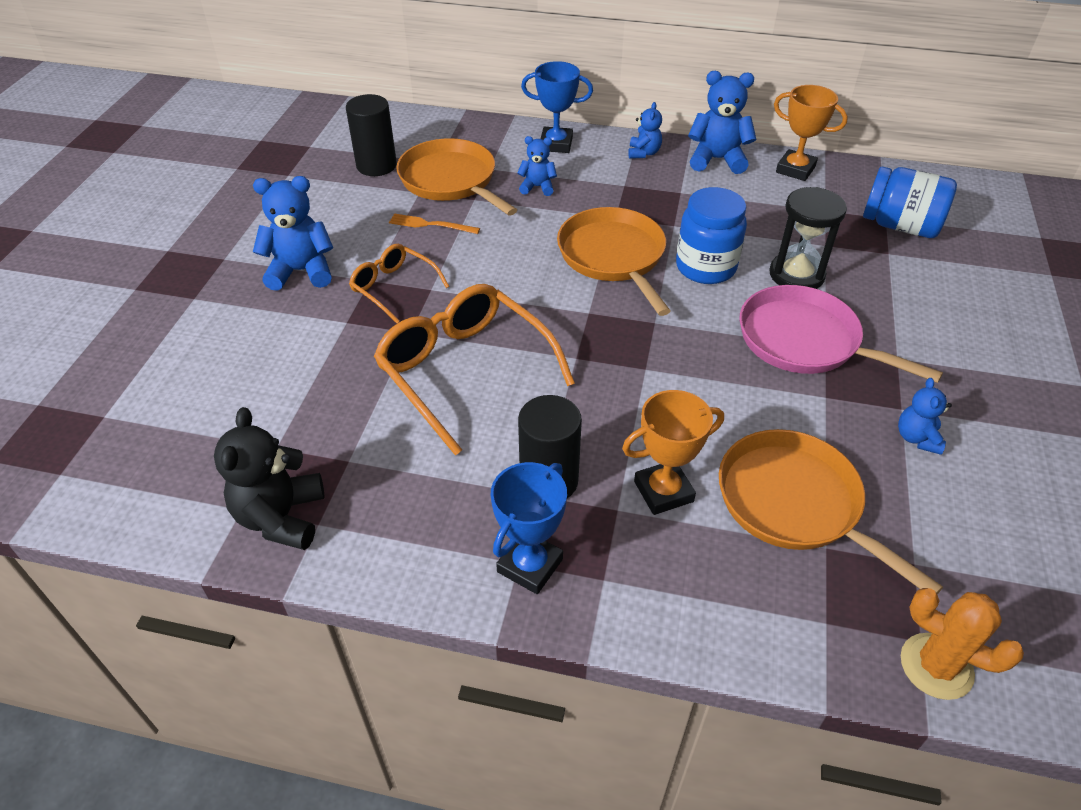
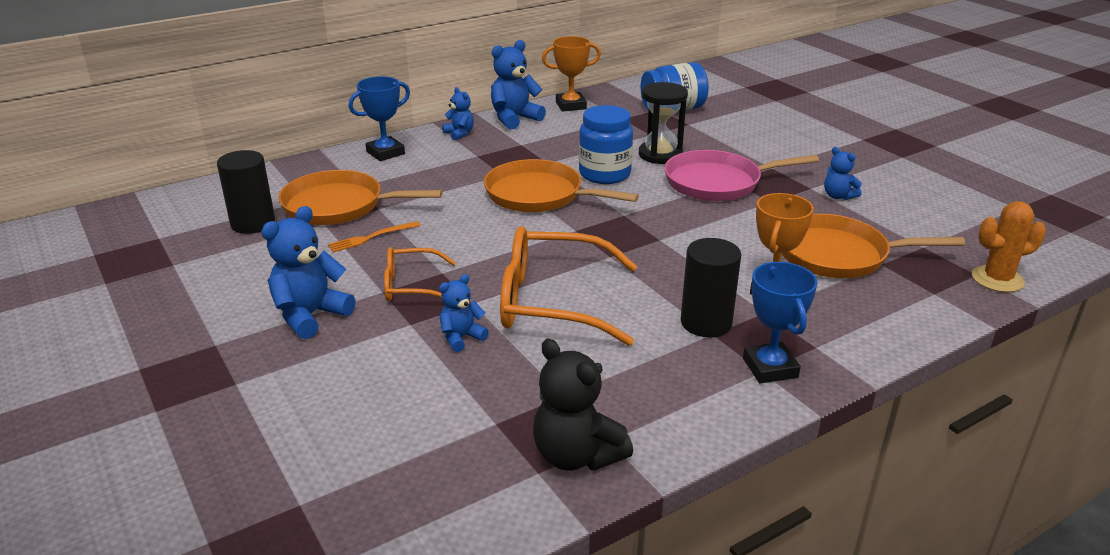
camera: 45 degrees left, 15 degrees down
(537, 187) = (416, 181): blue teddy bear -> blue teddy bear (461, 337)

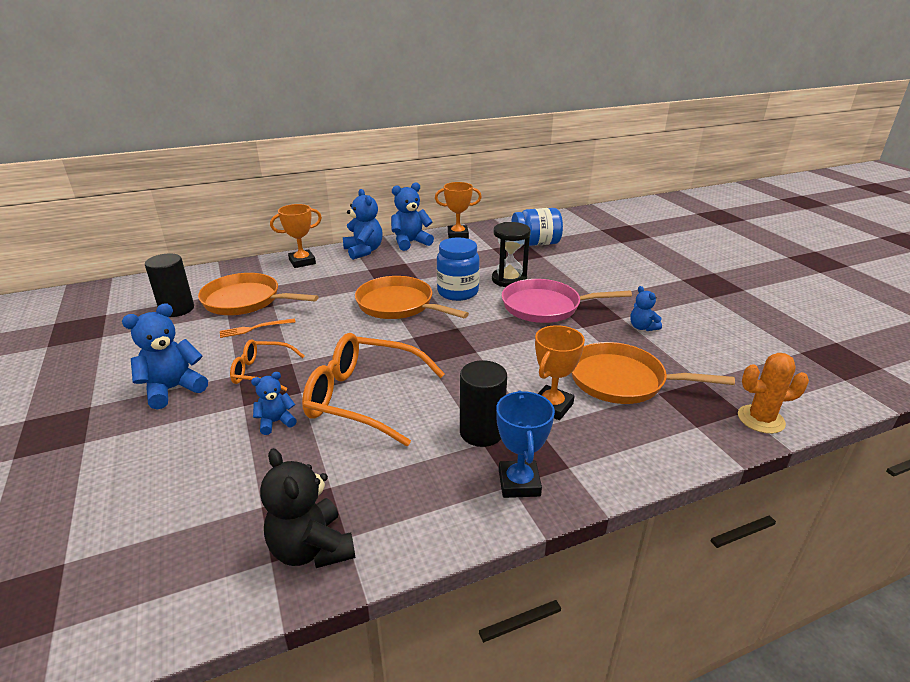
camera: 10 degrees right, 0 degrees up
(385, 153) = (302, 262): blue trophy -> orange trophy
(459, 134) = (364, 251): blue teddy bear -> blue teddy bear, size x1.73

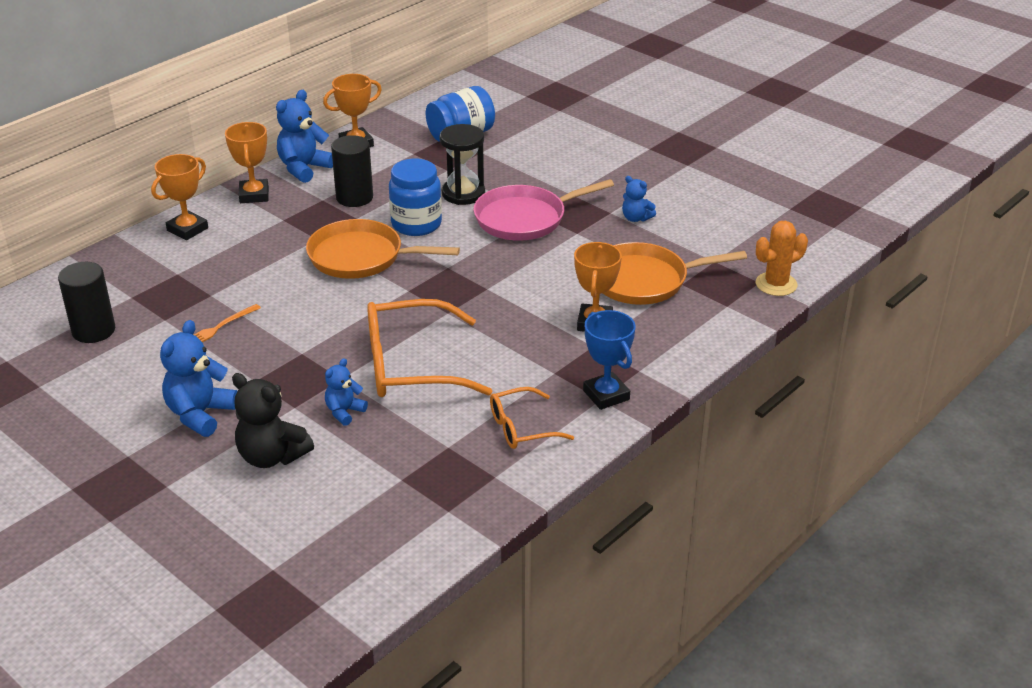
camera: 25 degrees left, 5 degrees up
(245, 300) = (169, 298): orange pan -> none
(262, 372) = (279, 371): orange glasses -> orange glasses (521, 428)
(311, 549) = (473, 492): black teddy bear -> black teddy bear (272, 456)
(364, 251) = (254, 195): blue teddy bear -> orange trophy
(481, 432) = (546, 364): black cylinder -> black cylinder (354, 198)

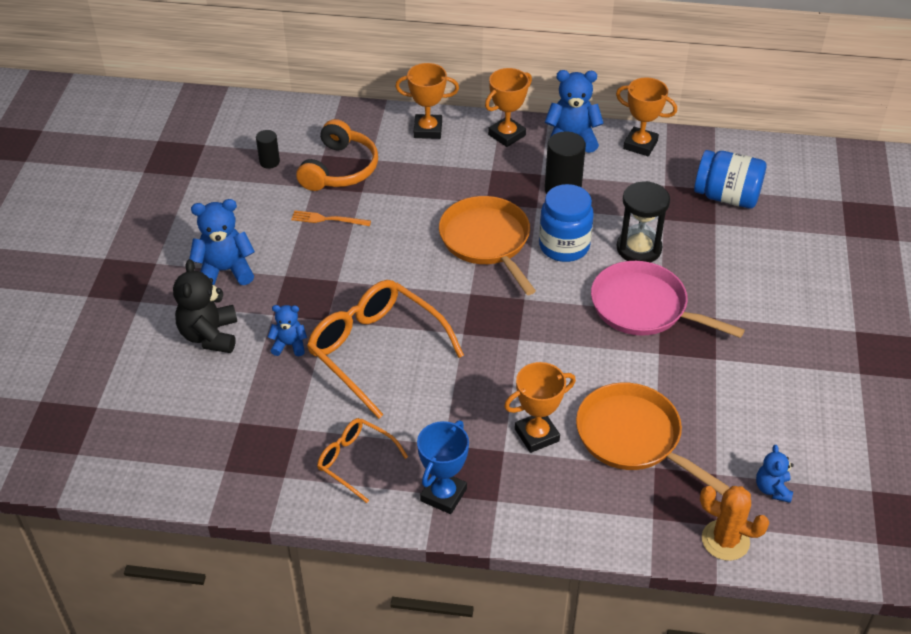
camera: 55 degrees right, 10 degrees up
(93, 331) = (269, 162): black cylinder -> black cylinder, size x0.57
(164, 295) = (339, 169): none -> orange headphones
(636, 218) = (725, 381): blue teddy bear -> blue teddy bear (772, 489)

